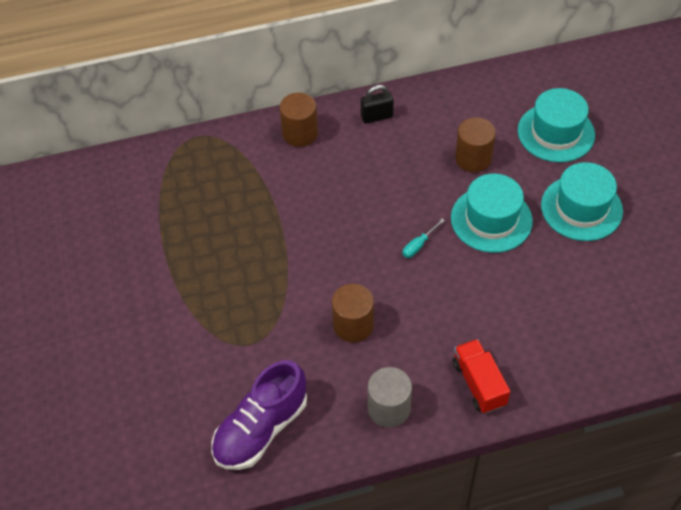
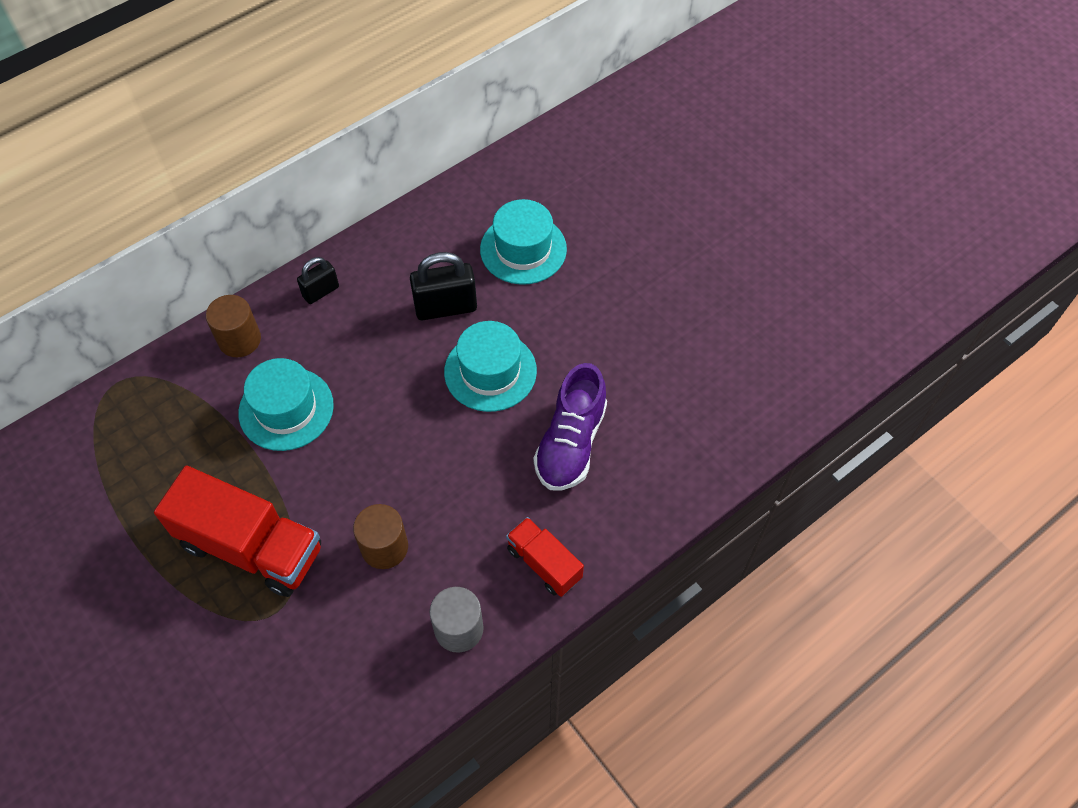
camera: 25 degrees left, 5 degrees up
(250, 289) = (251, 547): none -> red truck
(261, 429) = (325, 708): purple shoe -> purple shoe (571, 443)
(419, 245) = (423, 428): turquoise screwdriver -> none
(473, 158) = (445, 307): brown cylinder -> black padlock
(581, 208) = (580, 327): turquoise hat -> turquoise hat (286, 409)

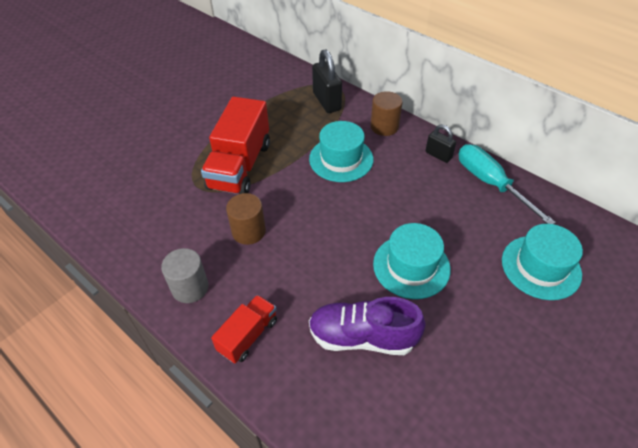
camera: 80 degrees right, 10 degrees down
(390, 252) = (490, 183): none -> turquoise screwdriver
(445, 307) = (458, 226): black padlock -> black padlock (327, 101)

